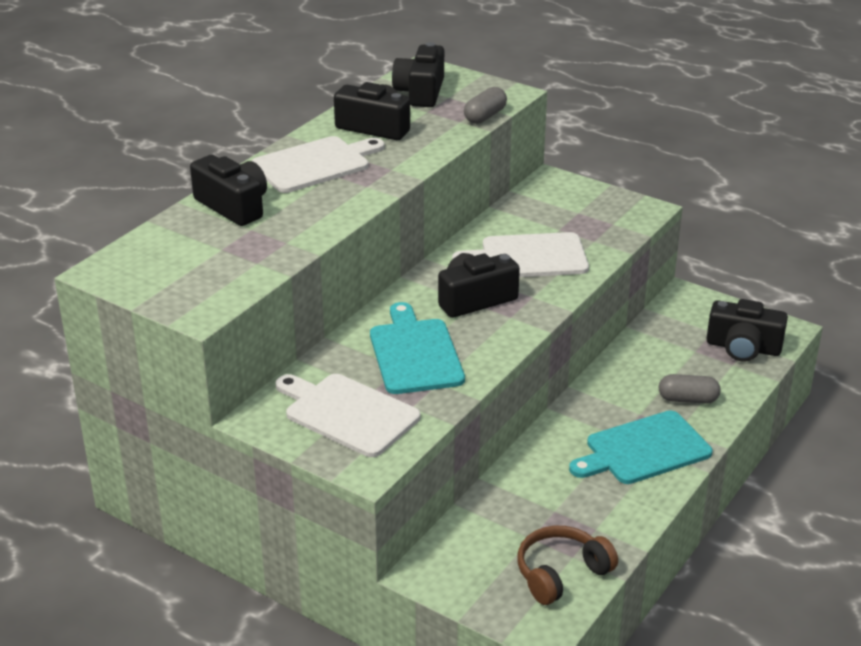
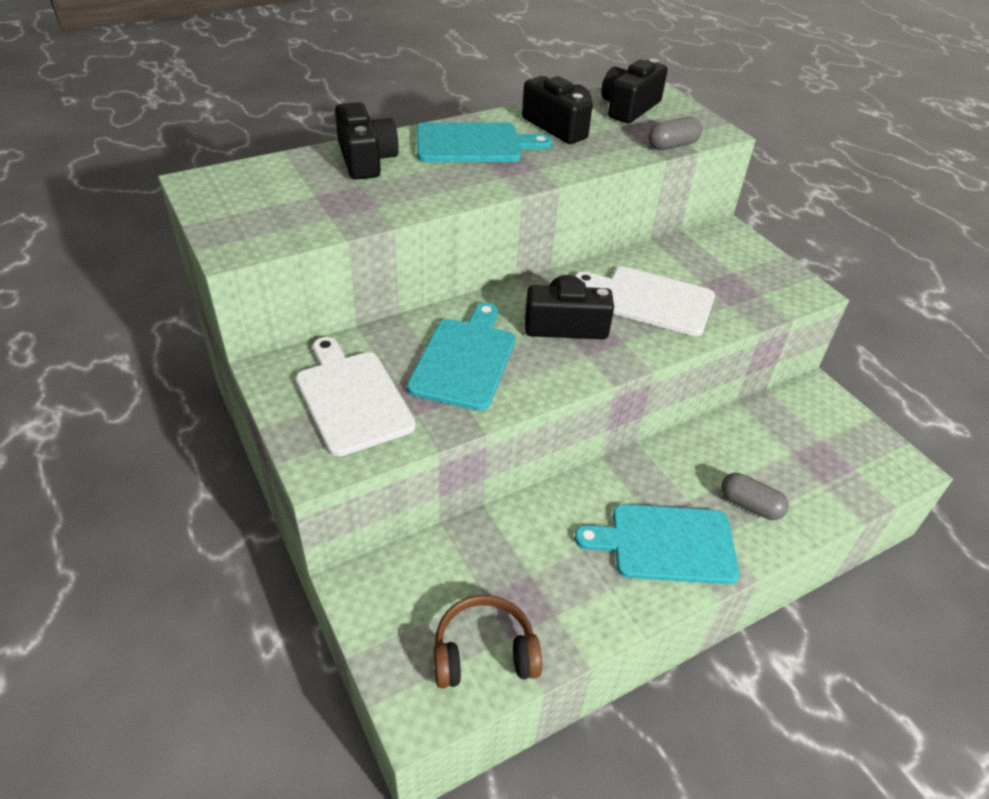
camera: 25 degrees right, 10 degrees up
(315, 164) = (473, 144): white cutting board -> turquoise cutting board
(743, 347) = (846, 470): black camera -> none

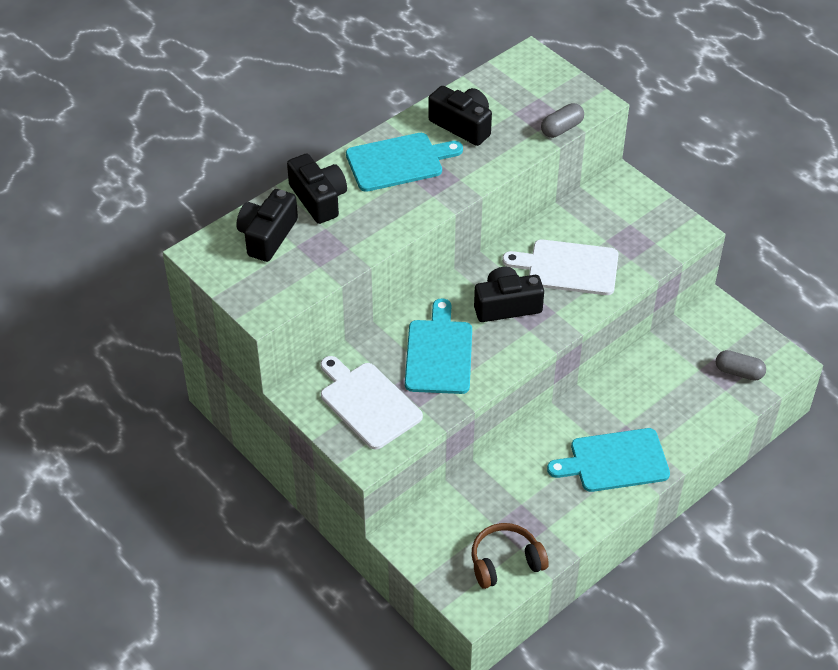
camera: 10 degrees left, 5 degrees up
(629, 108) = (516, 87): black camera -> black camera (267, 236)
(750, 505) = (672, 418): grey capsule -> grey capsule (739, 372)

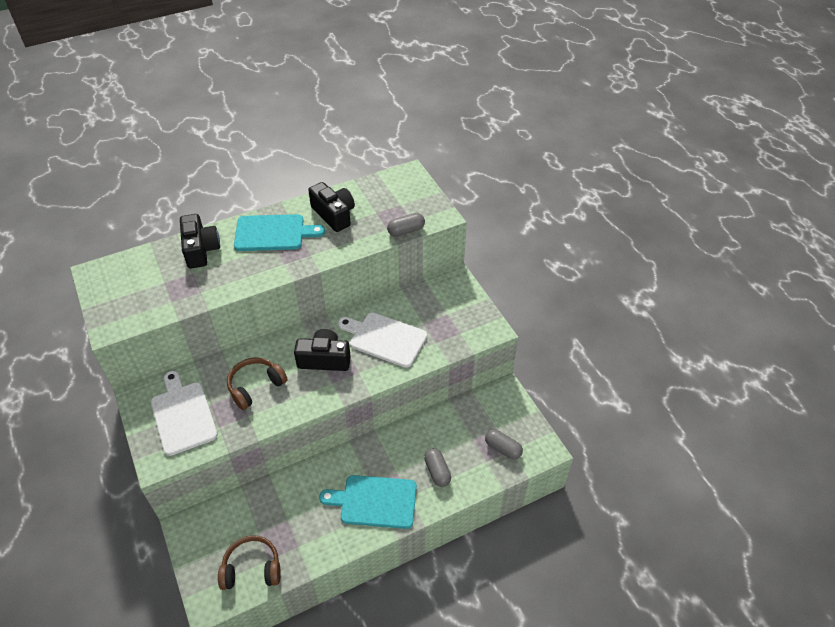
camera: 15 degrees right, 0 degrees up
(267, 236) = (148, 270): black camera -> none
(439, 353) = (255, 386): turquoise cutting board -> brown headphones
(673, 413) = (437, 471): none -> grey capsule

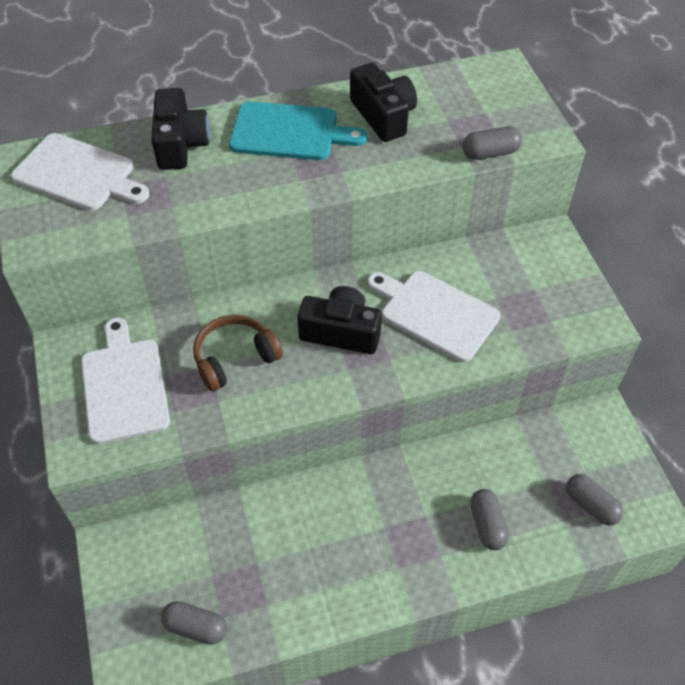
camera: 10 degrees right, 5 degrees up
(133, 278) = (78, 174): none -> white cutting board
(252, 568) = (195, 627): brown headphones -> grey capsule
(375, 501) = (388, 555): turquoise cutting board -> none

